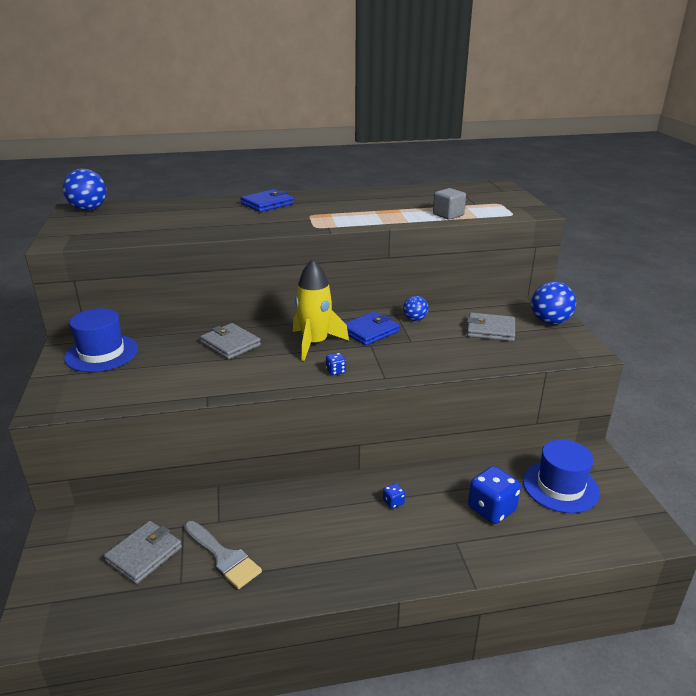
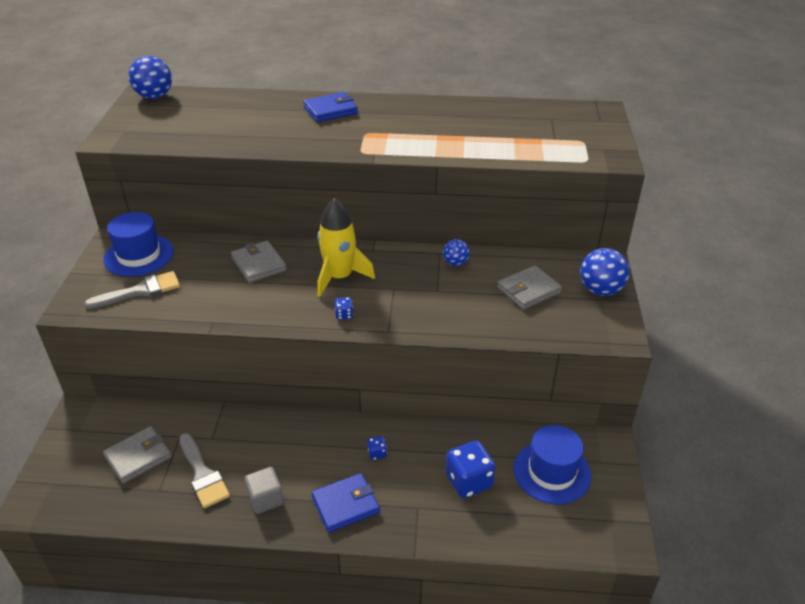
camera: 15 degrees right, 10 degrees up
(117, 382) = (140, 291): none -> grey brush
(370, 331) = (401, 271): blue wallet -> blue wallet (345, 504)
(448, 215) = (513, 152): grey cube -> grey cube (265, 499)
(490, 330) = (528, 290): grey wallet -> grey wallet turned 60 degrees counterclockwise

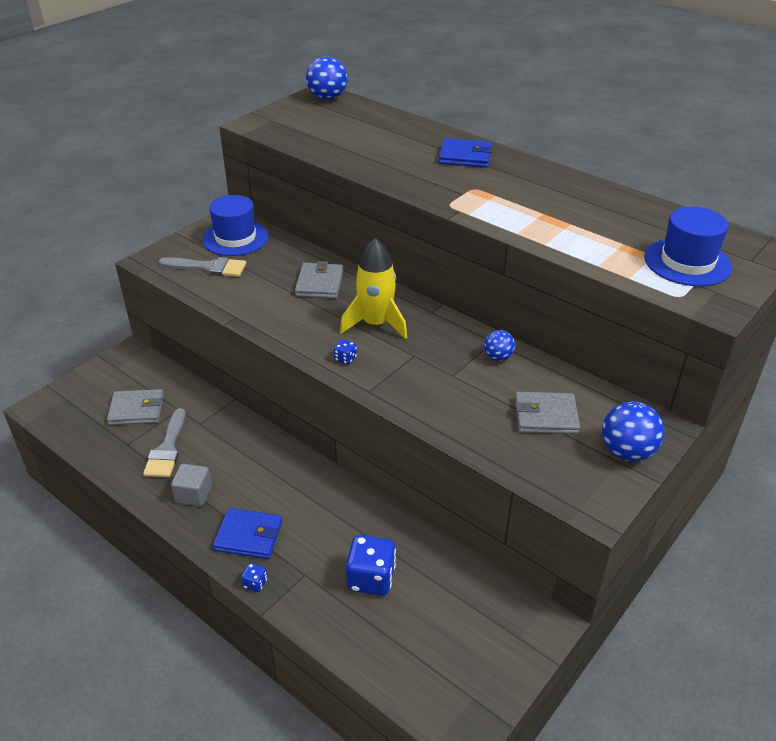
camera: 35 degrees right, 0 degrees up
(377, 453) = (315, 508): blue dice -> blue dice (255, 583)
(552, 472) = (458, 617): blue hat -> blue hat (687, 262)

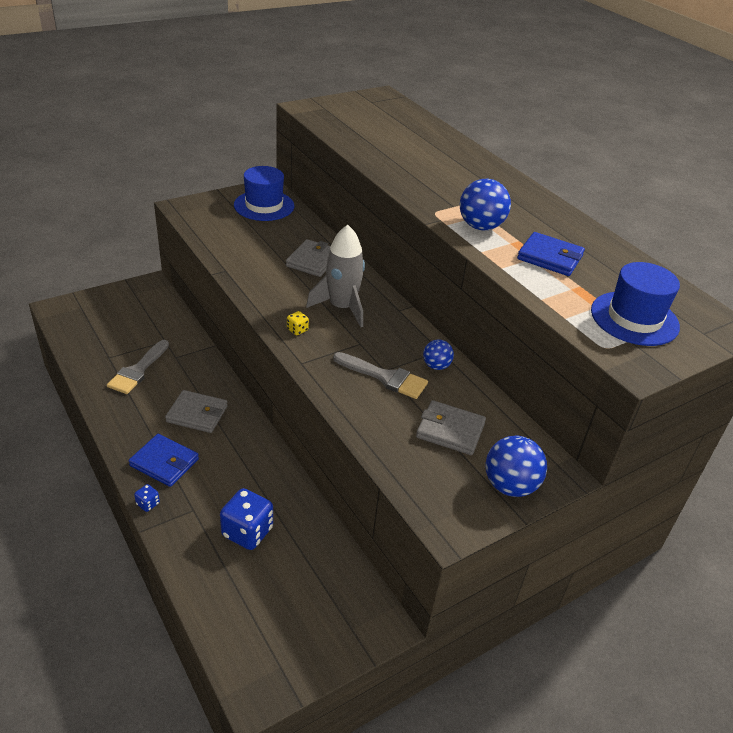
camera: 15 degrees right, 0 degrees up
(136, 410) = (131, 332): grey wallet -> grey wallet (197, 414)
(194, 495) = (138, 414): grey cube -> none
(208, 267) = (227, 224): grey brush -> grey brush (385, 377)
(327, 98) = (385, 100): blue ball -> blue ball (480, 226)
(345, 359) = (297, 330): blue dice -> yellow dice
(376, 324) = (342, 307): yellow rocket -> grey rocket
(465, 156) = (477, 175): blue wallet -> blue wallet (550, 257)

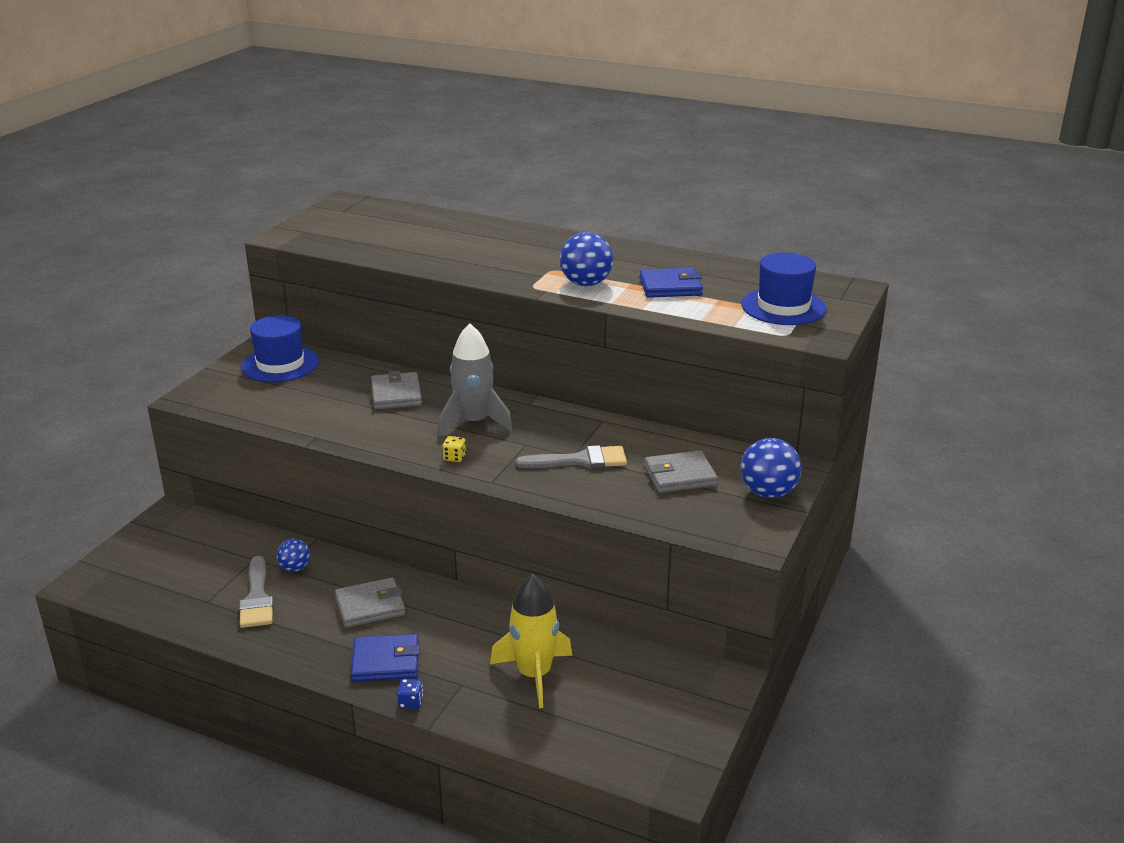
camera: 30 degrees left, 10 degrees down
(247, 532) = (534, 675): blue dice -> yellow rocket
(436, 366) = (613, 433): blue ball -> blue ball (295, 568)

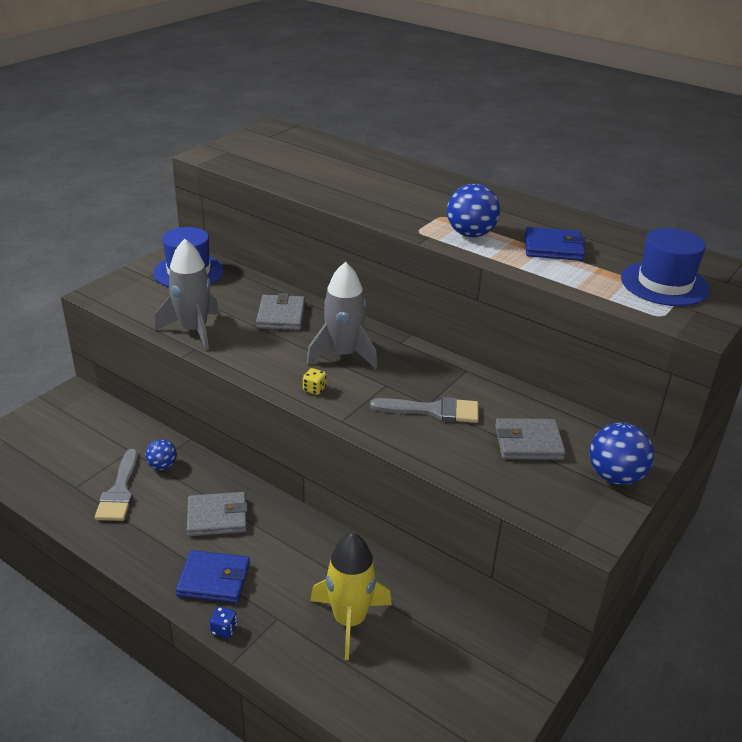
camera: 10 degrees right, 5 degrees up
(307, 420) = (193, 330): none -> grey rocket

